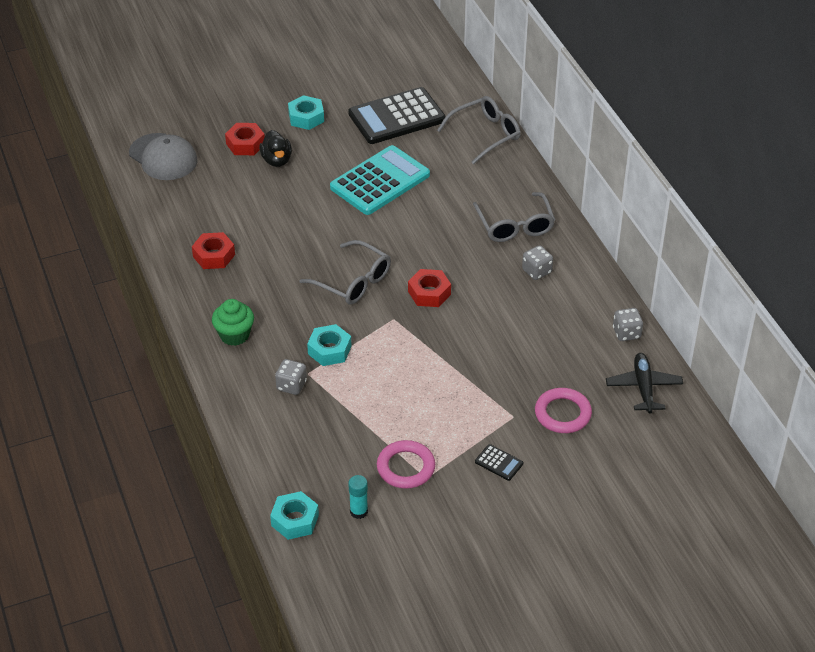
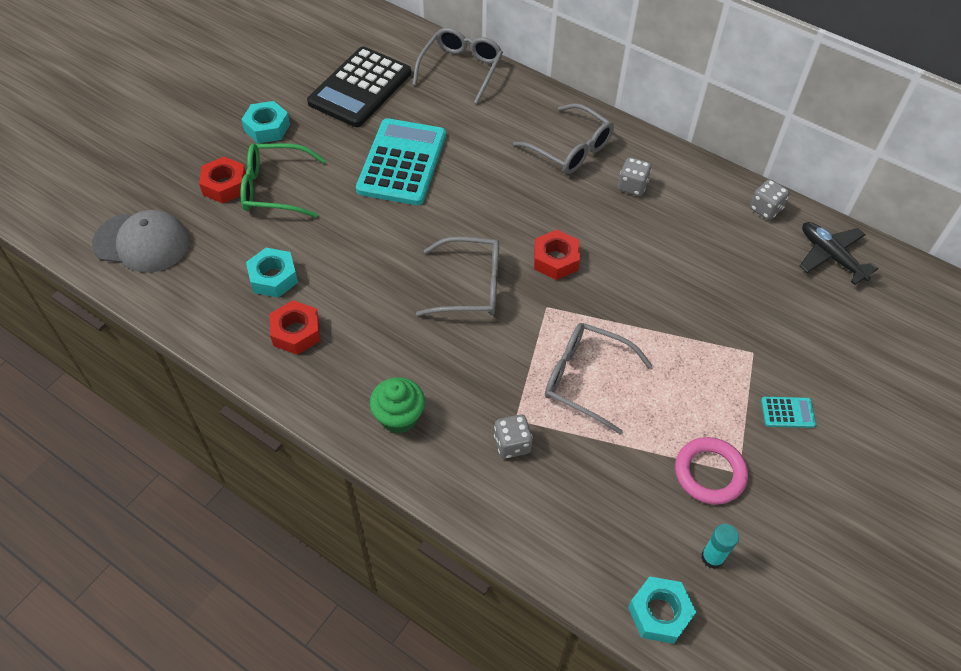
camera: 35 degrees left, 10 degrees up
(276, 160) = (275, 188): black duck -> green glasses
(329, 350) = (514, 378): turquoise nut -> turquoise nut (273, 277)
(377, 374) = (585, 379): none -> grey glasses
(499, 463) = (787, 412): black calculator -> turquoise calculator
(562, 414) = (791, 323): pink ring -> none

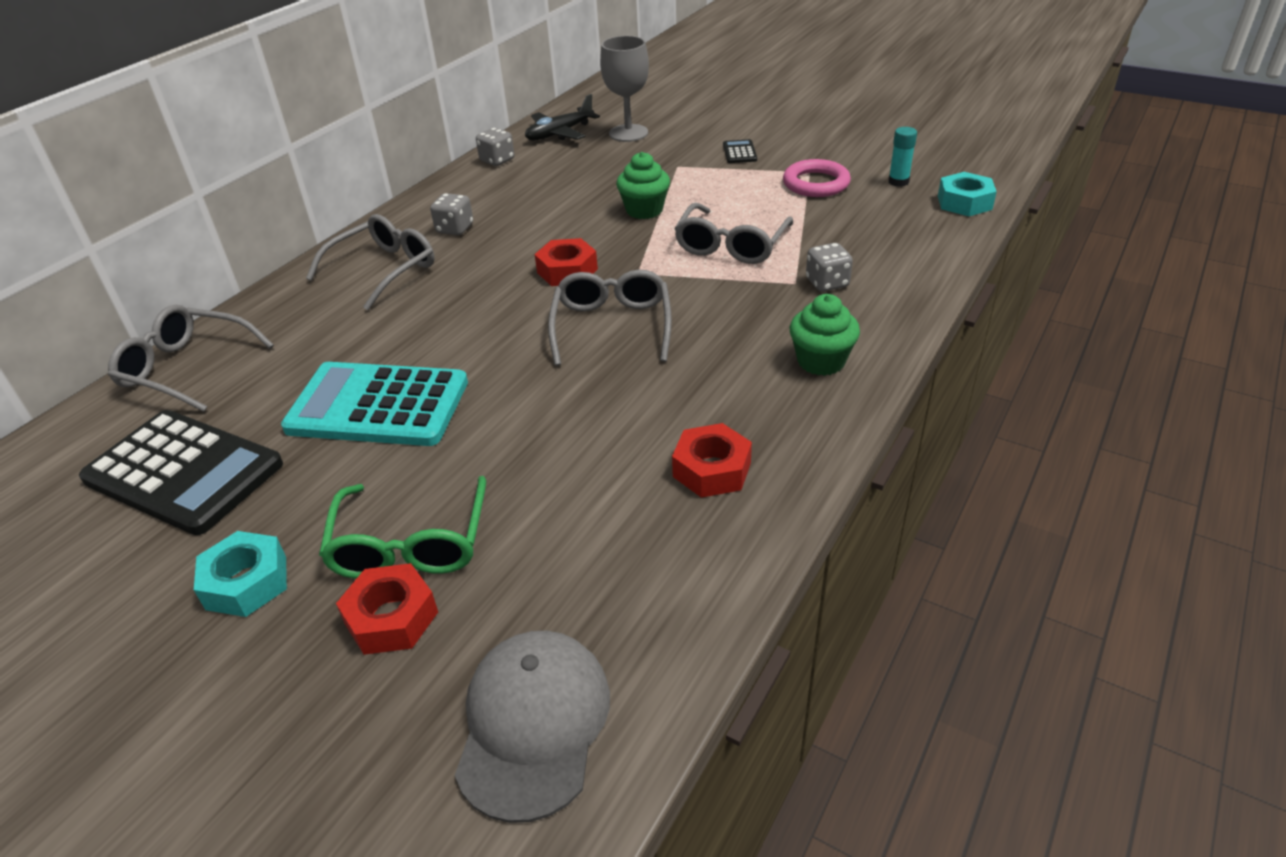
camera: 90 degrees left, 15 degrees down
(273, 277) = (610, 512): turquoise nut -> none
(658, 318) = (644, 210): none -> green cupcake
(787, 412) = (739, 152): turquoise calculator -> black calculator
(834, 315) = (628, 133): none -> grey goblet

